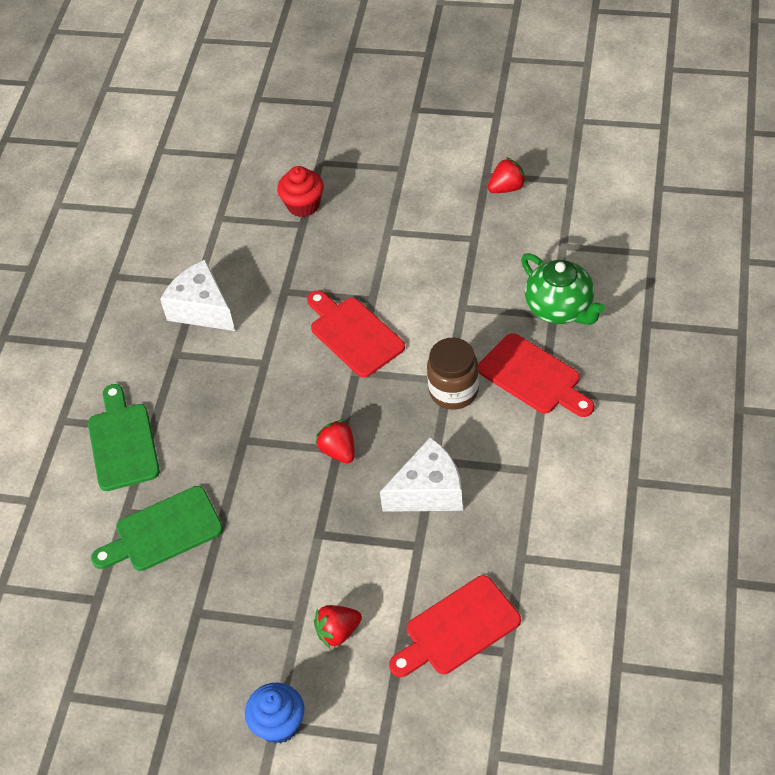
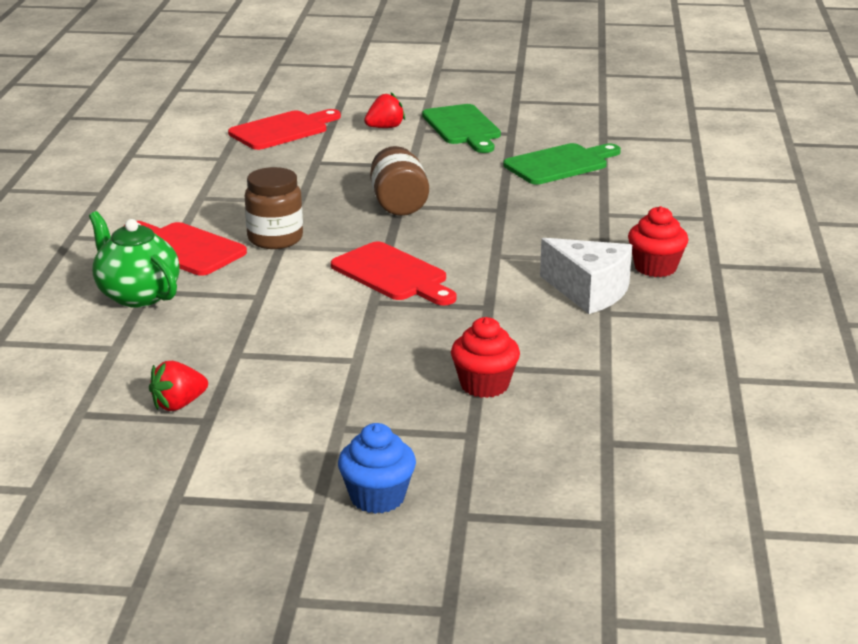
camera: 170 degrees right, 25 degrees down
(122, 442) = (630, 206): green cutting board -> green cutting board (463, 127)
(138, 341) = (655, 267): none -> red cupcake
(279, 724) = (426, 97): blue cupcake -> blue cupcake (377, 497)
(338, 451) = (398, 204): red strawberry -> brown jar
(429, 491) = (305, 185): white cheese -> none

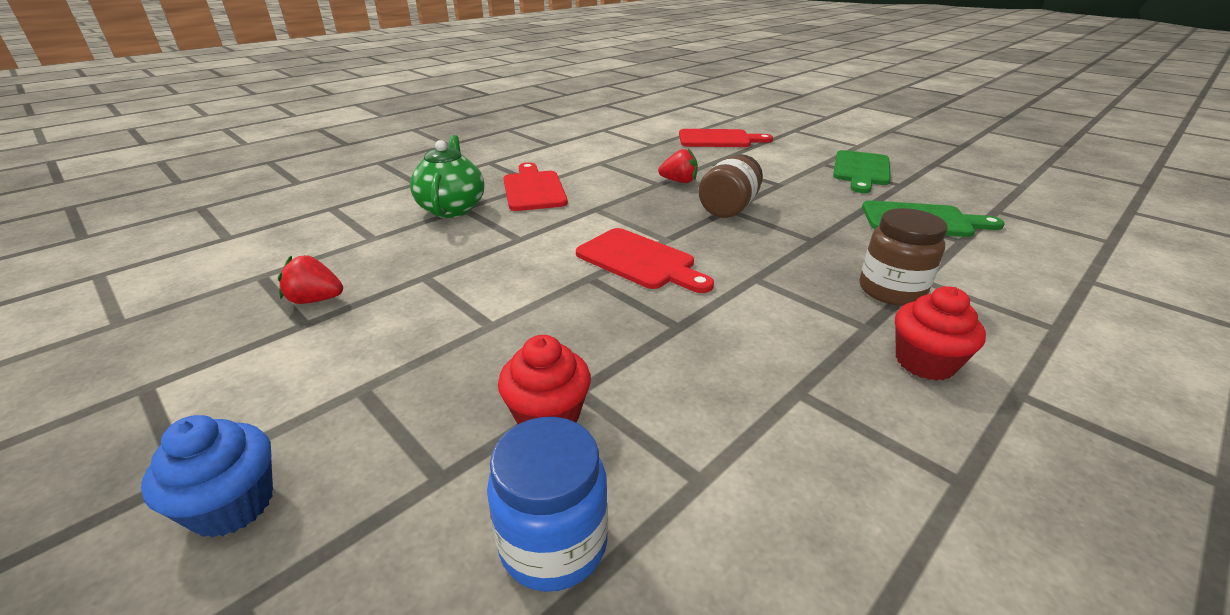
camera: 40 degrees right, 5 degrees up
(275, 239) = (599, 203): brown jar -> brown jar (891, 291)
(385, 127) = (795, 155): red strawberry -> red strawberry (679, 181)
(393, 275) = (639, 261): red cutting board -> red cutting board turned 45 degrees counterclockwise
(571, 426) = (553, 544): none -> blue jar
(589, 292) = (807, 357): white cheese -> none

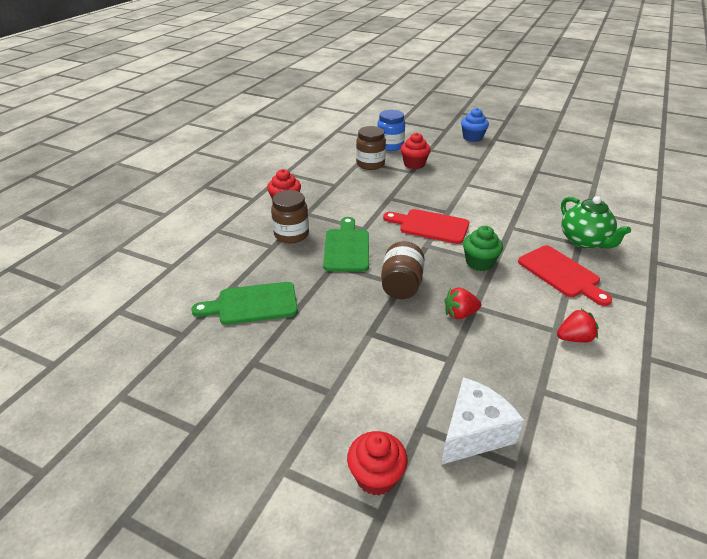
camera: 160 degrees right, 5 degrees up
(316, 300) = (549, 178): red strawberry -> red strawberry (574, 338)
(614, 211) = (479, 263): none -> green cupcake
(674, 451) = (370, 164): none -> brown jar
(718, 139) = (474, 432): red cutting board -> white cheese
(794, 137) = (376, 476): none -> red cupcake
(861, 170) = (289, 385): green cutting board -> green cutting board (347, 248)

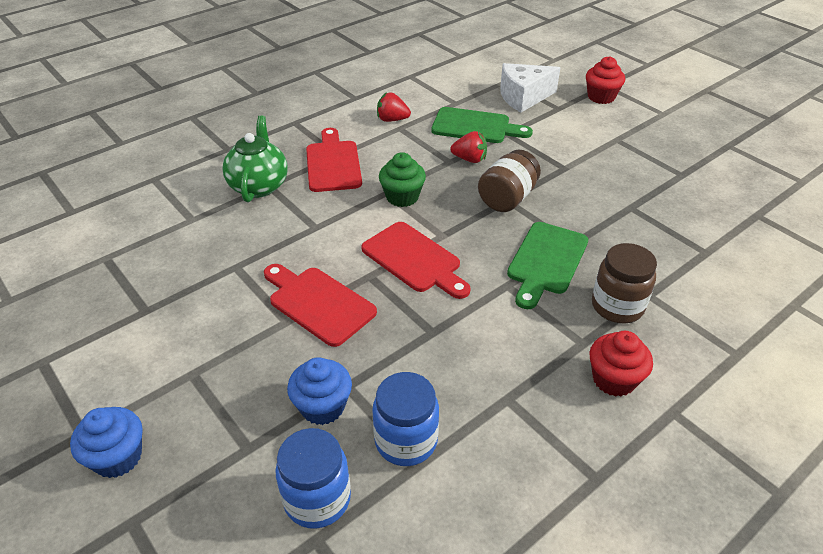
camera: 155 degrees left, 5 degrees up
(252, 304) = (680, 224): green cutting board -> green cutting board (475, 126)
(370, 164) = (406, 441): brown jar -> blue jar
(414, 164) = (322, 407): red cupcake -> blue cupcake
(459, 193) = (318, 303): none -> red cutting board

